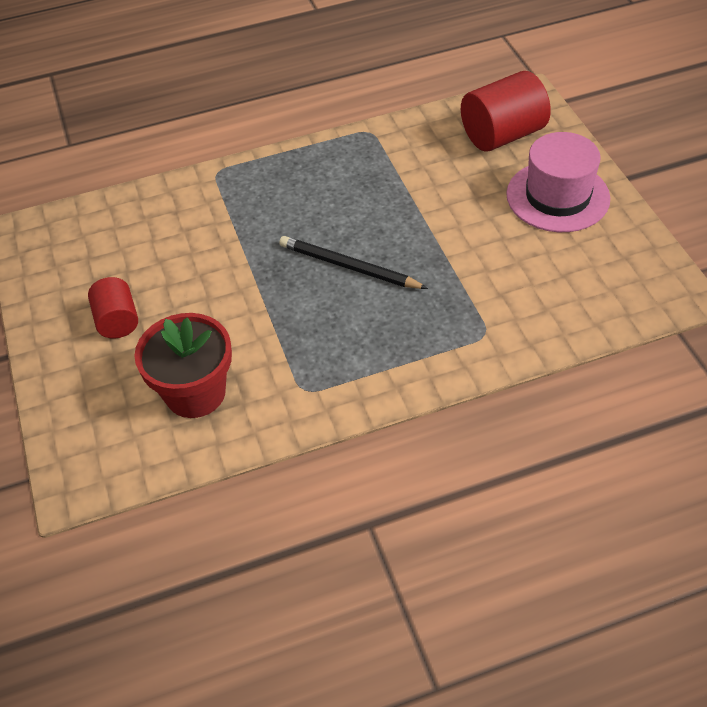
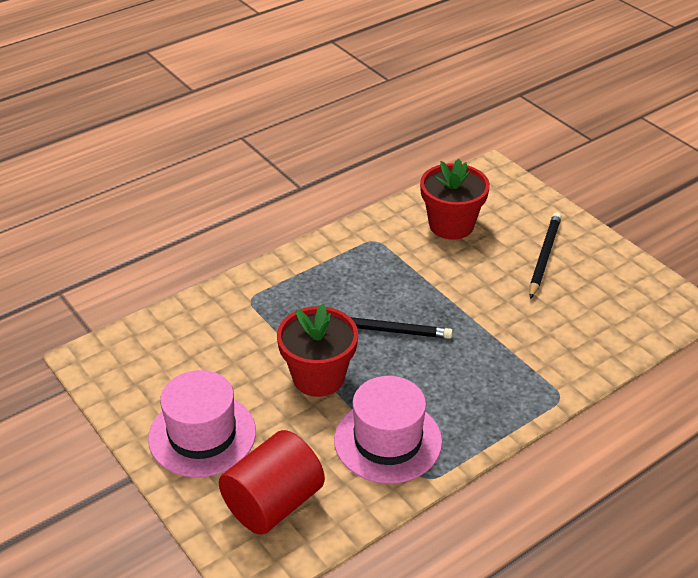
camera: 160 degrees right, 10 degrees down
(117, 321) = (544, 257): red cylinder -> black pencil
(389, 163) = (388, 440): none -> pink hat
(433, 229) = (318, 377): none -> red flower pot

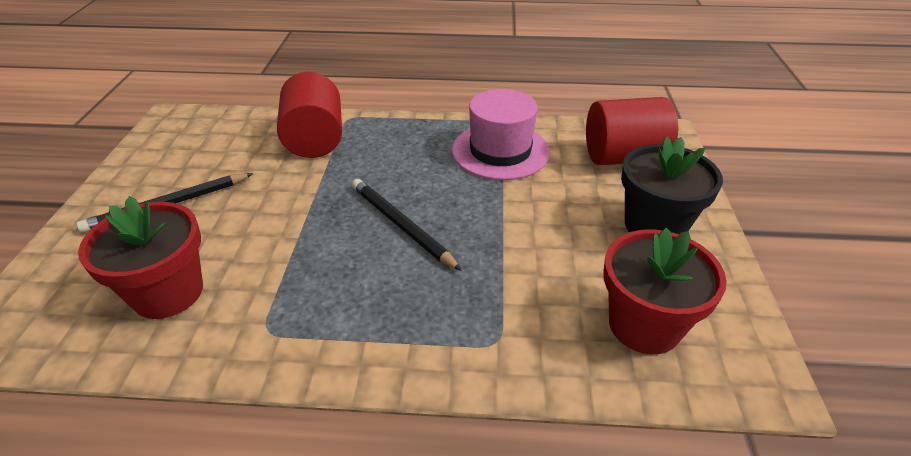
camera: 140 degrees left, 0 degrees up
(202, 435) = (654, 226): pink hat -> black flower pot
(318, 377) = (506, 217): red flower pot -> red flower pot (644, 325)
(547, 357) = (315, 140): none -> red cylinder

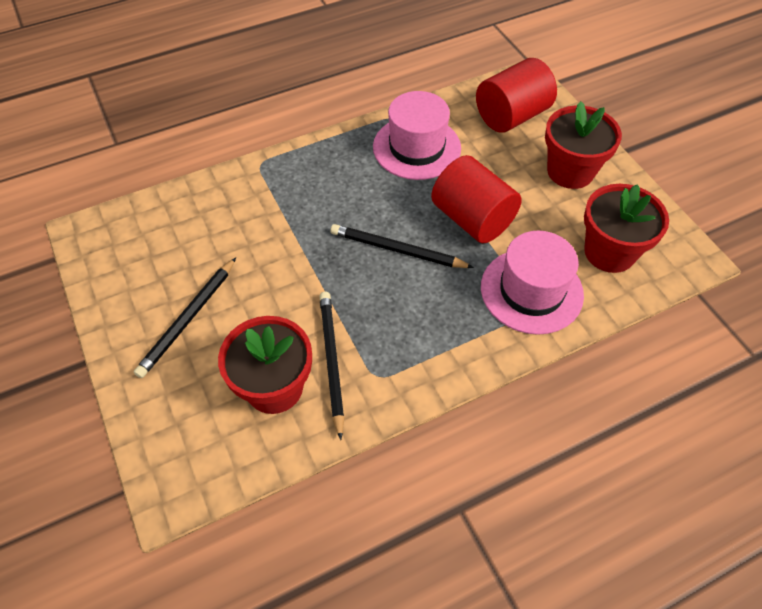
camera: 30 degrees left, 15 degrees up
(241, 295) = (332, 361): none -> black pencil
(315, 140) = (252, 200): red cylinder -> red cylinder (472, 219)
(511, 324) = (531, 291): none -> pink hat
(654, 226) = (570, 171): black flower pot -> red flower pot

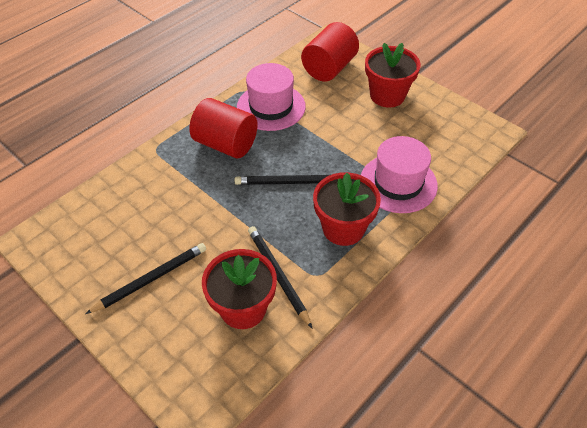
camera: 20 degrees left, 5 degrees down
(188, 319) = (151, 279): black pencil -> black pencil turned 135 degrees counterclockwise
(472, 219) = (334, 146): red cylinder -> red cylinder (226, 144)
(609, 252) = (438, 142): red flower pot -> red flower pot (343, 228)

